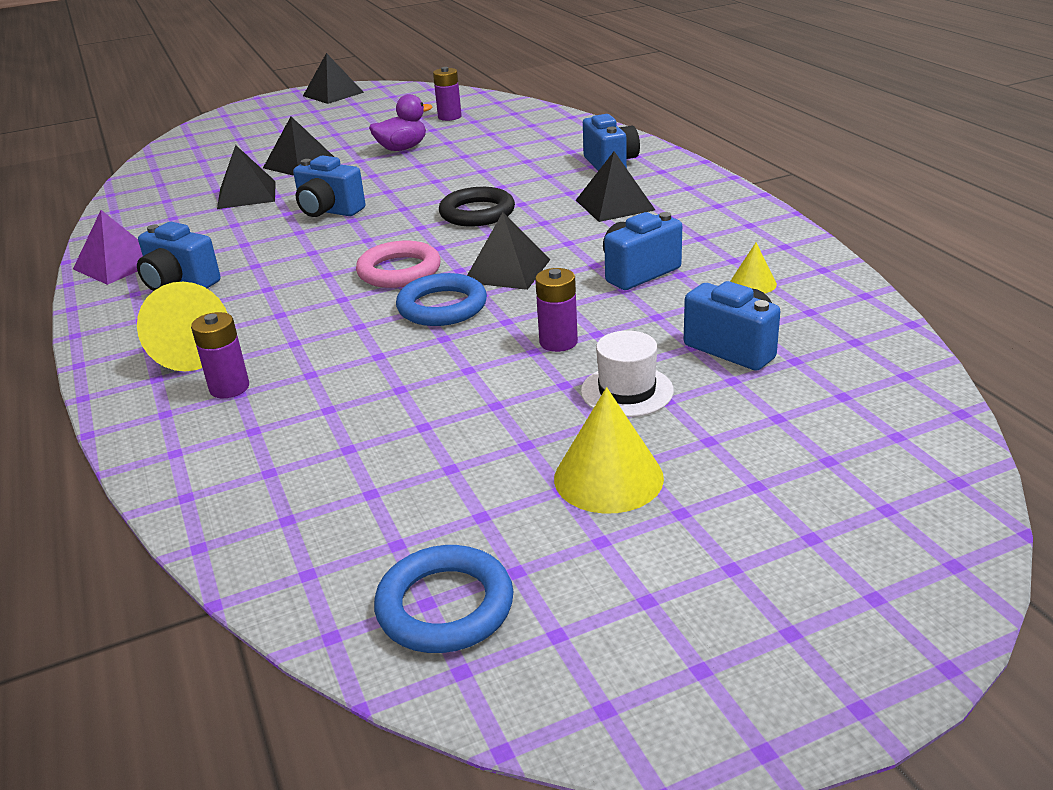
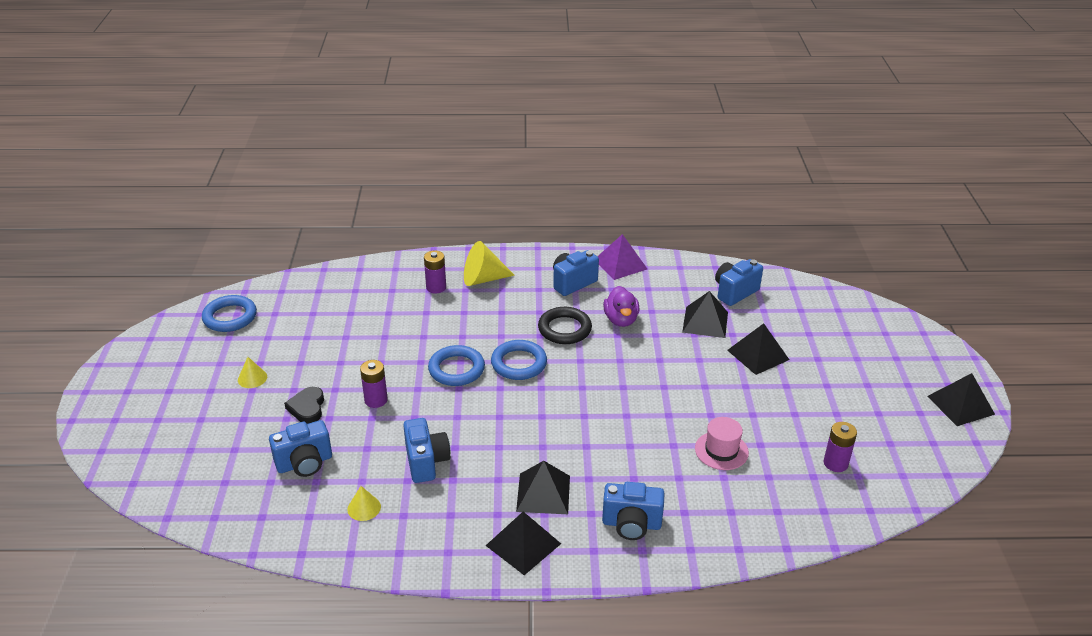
camera: 110 degrees right, 5 degrees up
(329, 211) = (643, 352): blue camera -> blue camera (734, 292)
(399, 271) = (519, 363): pink ring -> blue ring
(402, 148) = (759, 414): purple duck -> purple duck (621, 320)
(471, 152) = (721, 450): none -> pink hat
(477, 213) = (585, 419): black ring -> black ring (564, 329)
(507, 270) = (480, 407): black pyramid -> black pyramid (523, 544)
(608, 477) = (252, 378): yellow cone -> yellow cone, size x0.56
(627, 391) = (307, 407): white hat -> black heart

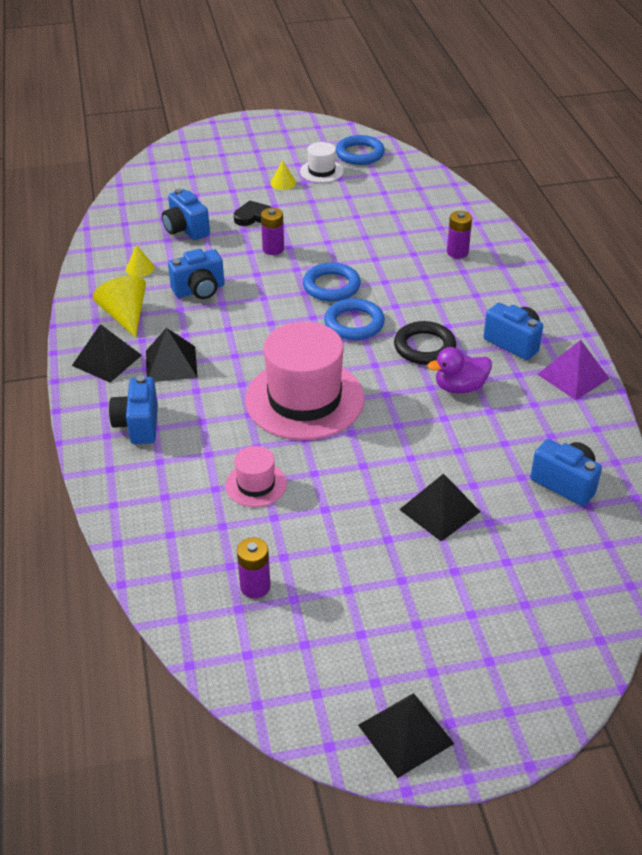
camera: 80 degrees right, 5 degrees up
(247, 348) = (321, 171): none -> white hat
(483, 279) = (488, 279): yellow cone -> yellow cone (125, 316)
(617, 408) = (304, 399): none -> pink hat
(705, 322) = (487, 458): black pyramid -> none

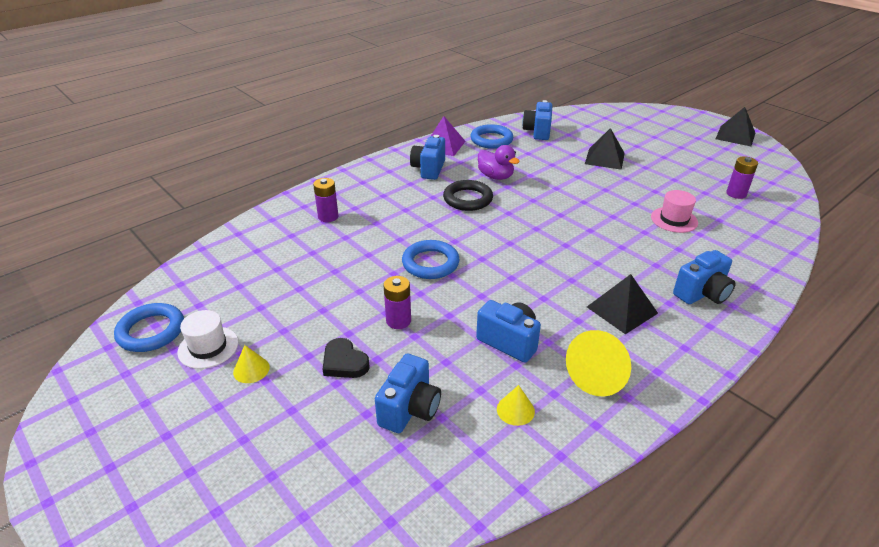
camera: 120 degrees left, 5 degrees down
(106, 360) = (665, 353): black pyramid -> none
(304, 399) = (578, 229): pink hat -> none
(354, 323) = (470, 236): blue ring -> blue ring (491, 140)

